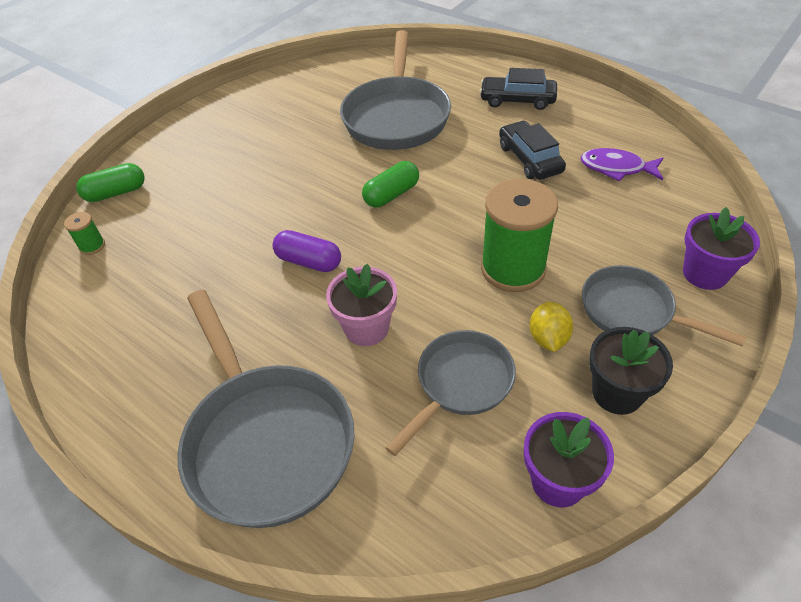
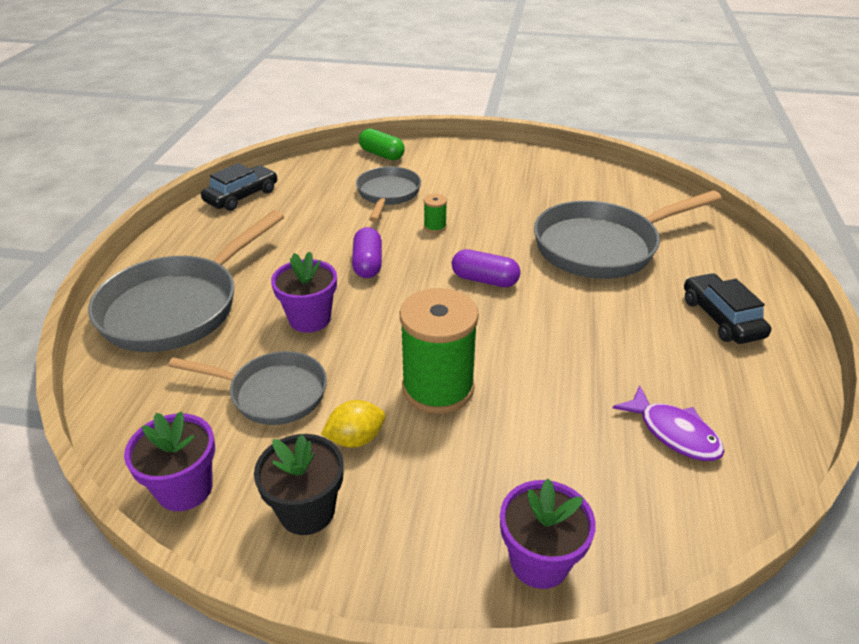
camera: 60 degrees right, 10 degrees down
(92, 246) = (322, 167): green spool -> green spool (435, 227)
(366, 328) = (310, 319): pink flower pot -> purple flower pot
(391, 195) = (484, 280): green capsule -> purple capsule
(529, 159) = (622, 355): black car -> black car (242, 196)
(616, 168) = (674, 433): purple fish -> purple fish turned 150 degrees clockwise
(633, 311) = (432, 500): grey pan -> grey pan (387, 194)

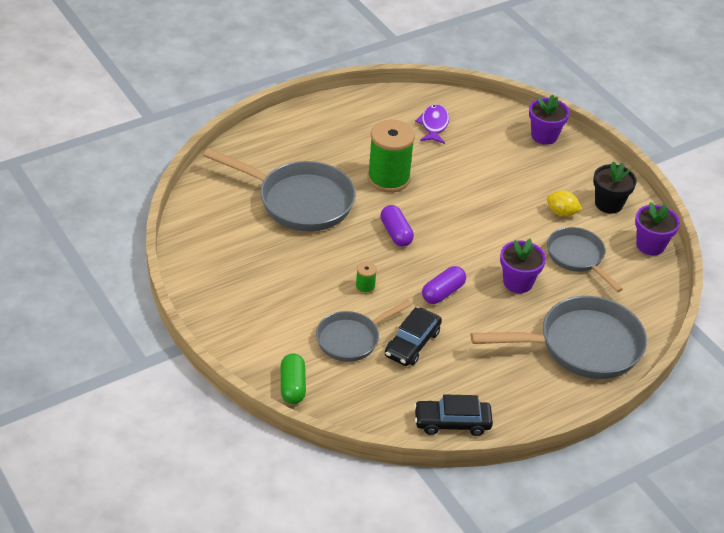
camera: 135 degrees left, 5 degrees up
(438, 388) = (500, 205): green spool -> green spool (388, 179)
(721, 318) = (324, 134): black car -> black car (412, 343)

